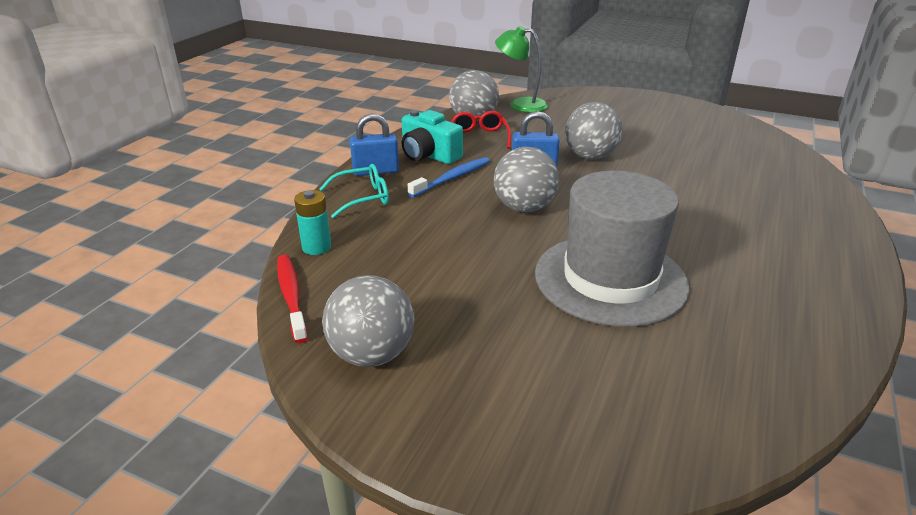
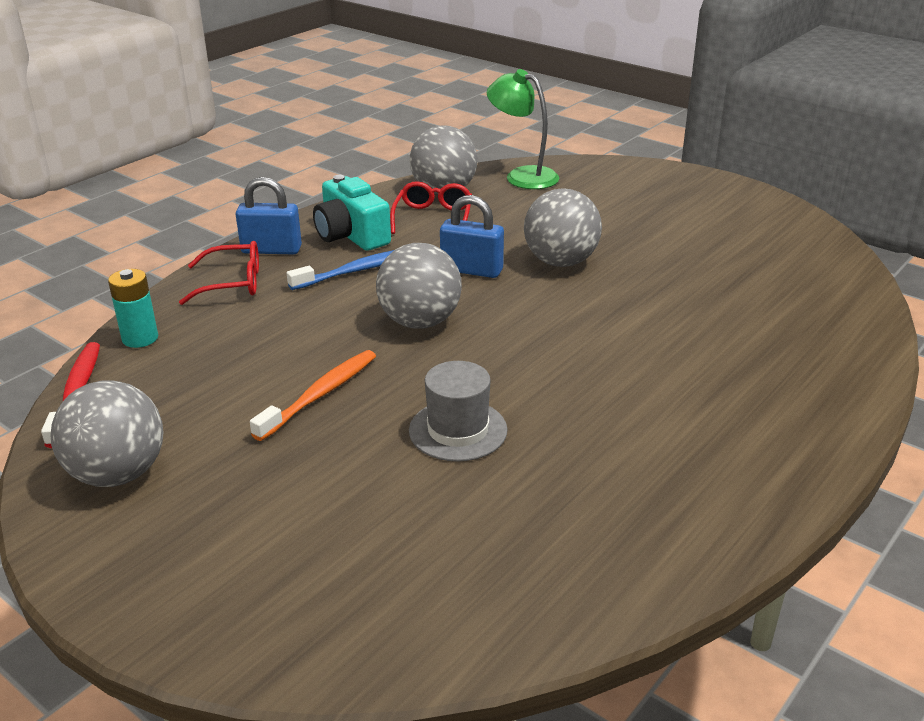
camera: 15 degrees right, 0 degrees up
(362, 198) = (232, 283): turquoise glasses -> red glasses
(490, 269) = (320, 395): none -> orange toothbrush
(610, 279) = (458, 430): grey hat -> grey hat, size x0.50

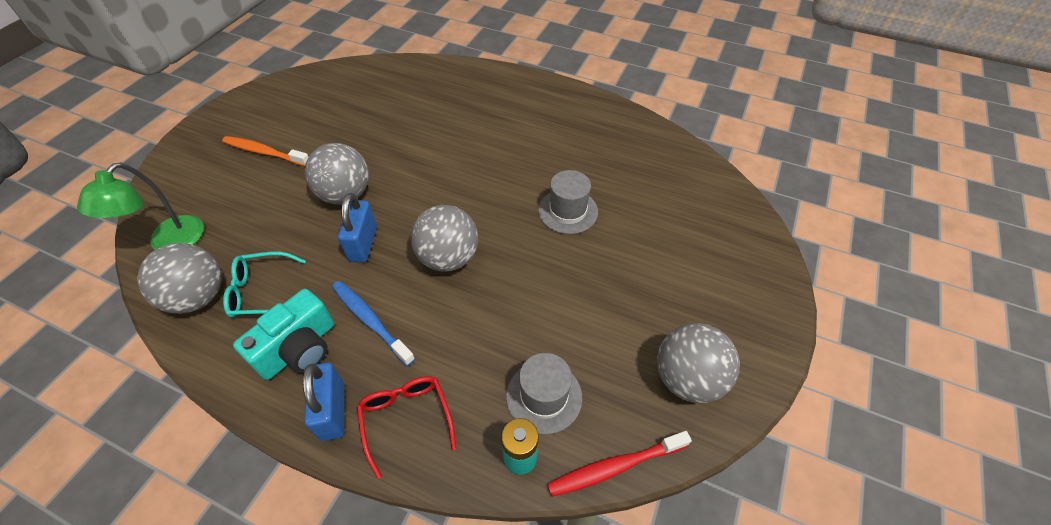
camera: 105 degrees left, 20 degrees up
(188, 362) = (544, 396): none -> grey hat
(320, 395) = (557, 290): orange toothbrush -> orange toothbrush (264, 152)
(433, 218) = (261, 291): red glasses -> turquoise glasses

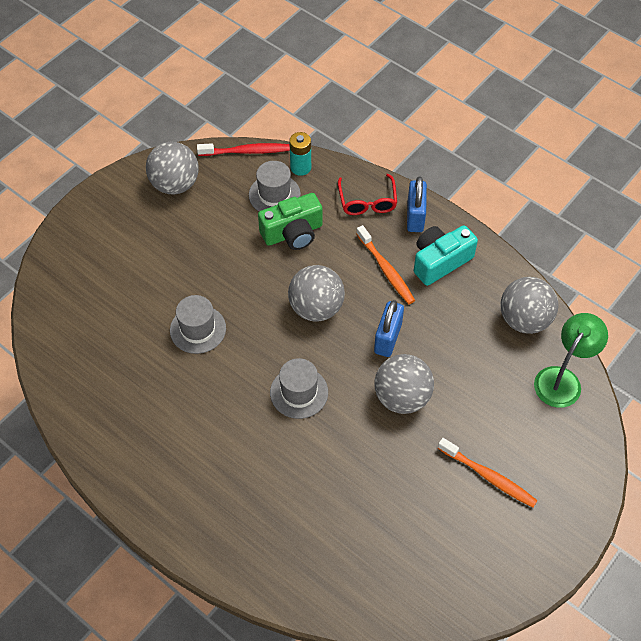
camera: 165 degrees left, 5 degrees up
(261, 291) = (473, 313): turquoise glasses -> none
(370, 321) = (386, 270): blue toothbrush -> orange toothbrush
(448, 179) = (299, 392): none -> grey hat
(500, 343) = (293, 233): none -> green camera

